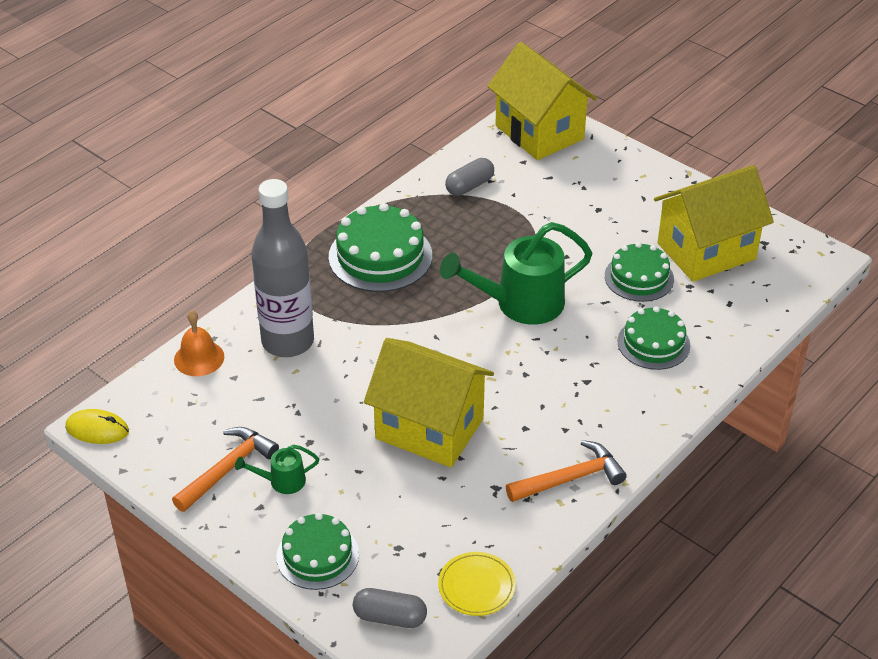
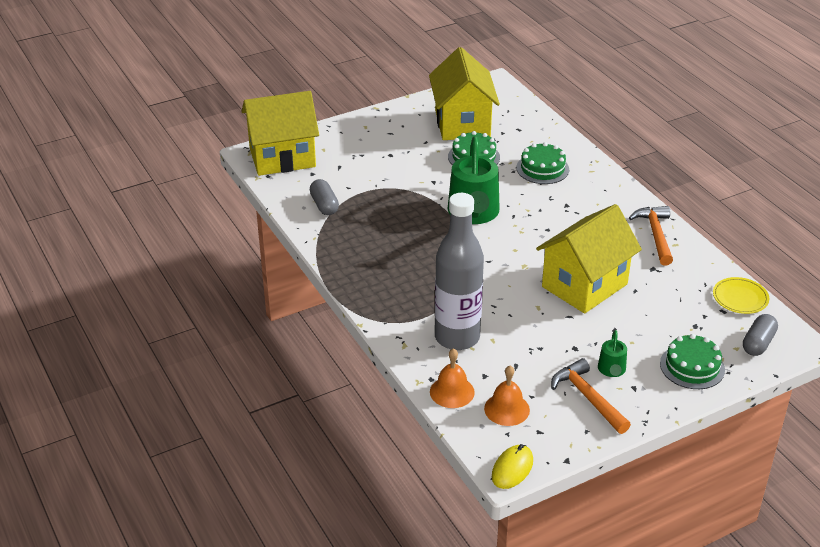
camera: 70 degrees left, 5 degrees down
(186, 406) = (507, 409): none -> orange bell
(380, 256) = (381, 268): green cake -> none

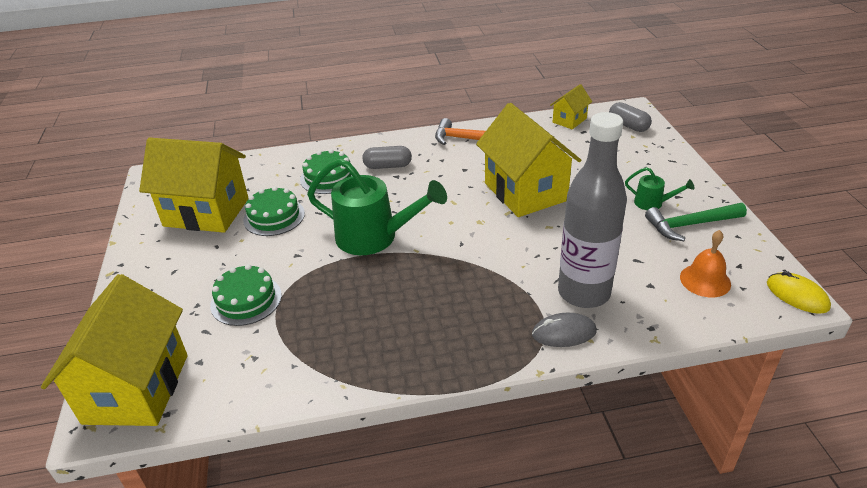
camera: 70 degrees left, 0 degrees up
(324, 205) = (278, 362): grey capsule -> grey capsule (388, 166)
(405, 332) = (564, 333): none -> grey mouse
(452, 392) = (675, 315): orange bell -> none
(588, 397) = (690, 225): orange hammer -> green hammer
(692, 366) = (653, 161): green cake -> green cake (246, 300)
(740, 298) = (569, 120): yellow plate -> yellow house

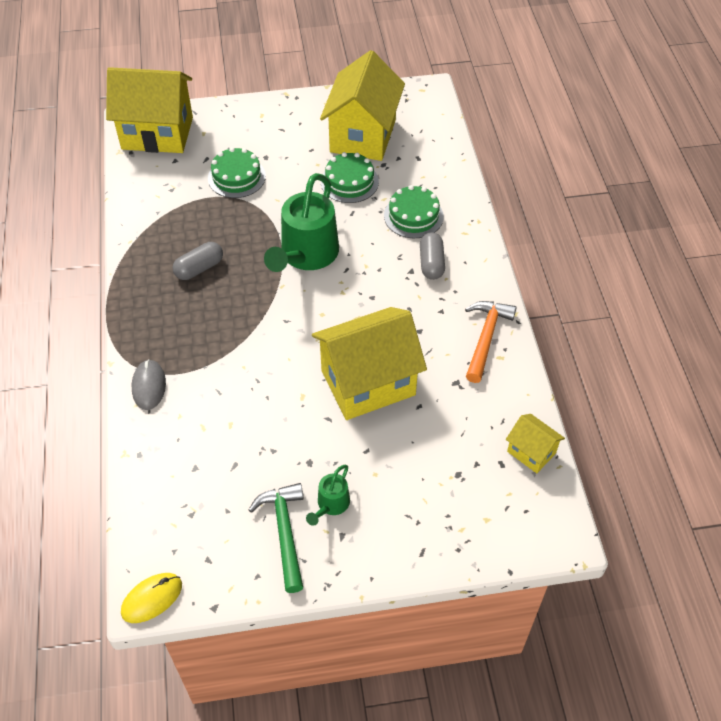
camera: 90 degrees right, 15 degrees up
(584, 293) = (196, 410): grey bottle -> none
(628, 125) = (515, 521): grey capsule -> grey capsule (199, 268)
(705, 280) = (192, 519): orange bell -> none

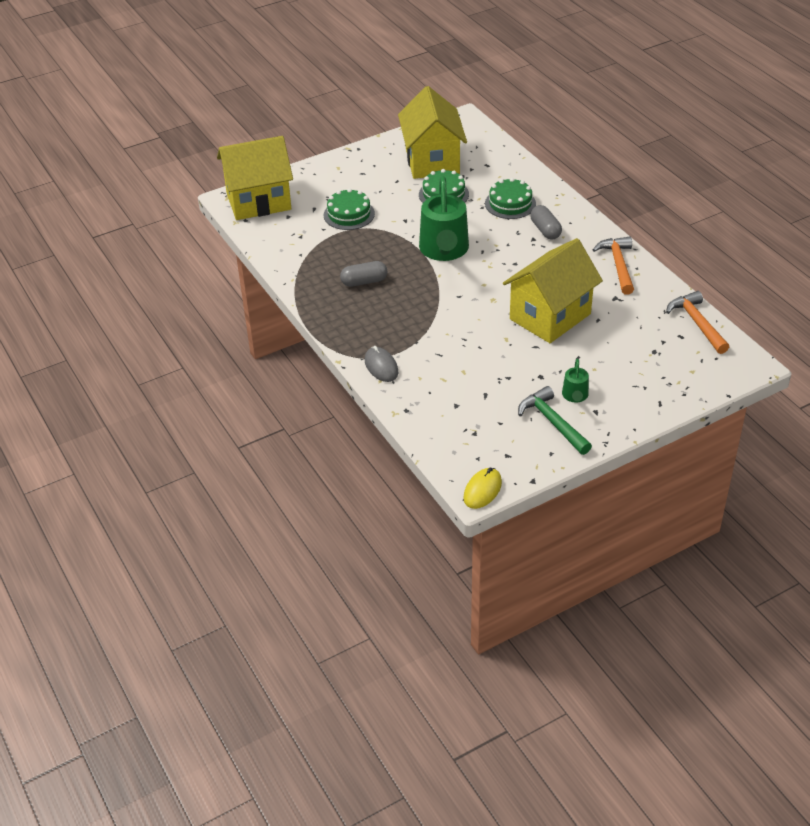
camera: 20 degrees left, 10 degrees down
(199, 268) = (364, 281): grey capsule -> grey capsule turned 45 degrees clockwise
(531, 452) = (697, 323): yellow house -> orange hammer

